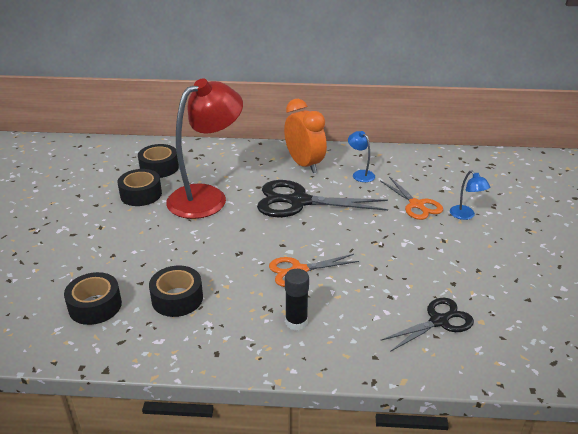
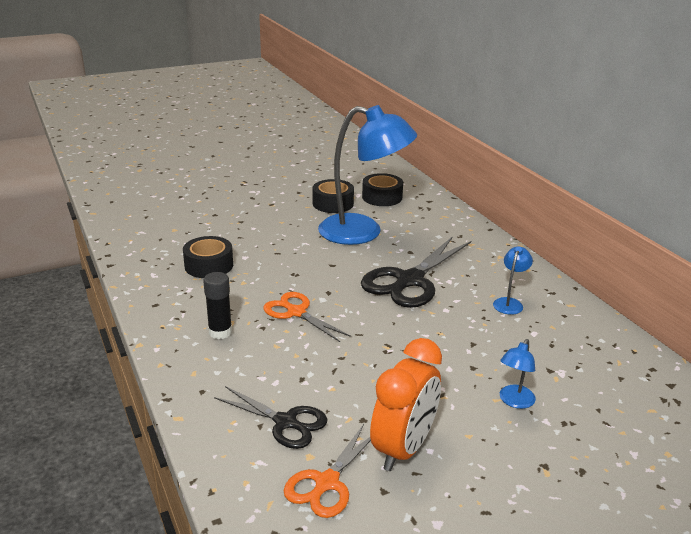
camera: 60 degrees right, 5 degrees down
(95, 306) = (175, 236): black tape -> none
(207, 196) = (363, 232): red lamp -> blue lamp
(299, 202) = (410, 280): black scissors -> black scissors turned 120 degrees counterclockwise
(304, 164) = (483, 264): orange clock -> orange clock (403, 449)
(416, 205) = (493, 357): orange scissors -> orange scissors (327, 482)

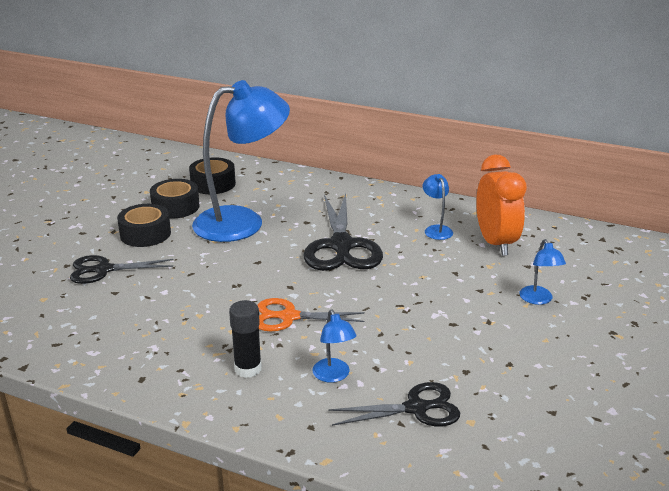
camera: 40 degrees left, 0 degrees up
(209, 265) = (140, 316): black tape -> black tape (145, 234)
(230, 227) = (104, 270): none -> black scissors
(265, 367) = (333, 376): none -> blue lamp
(327, 482) = (511, 432): orange scissors -> none
(403, 449) = (522, 374): orange clock -> orange clock (495, 243)

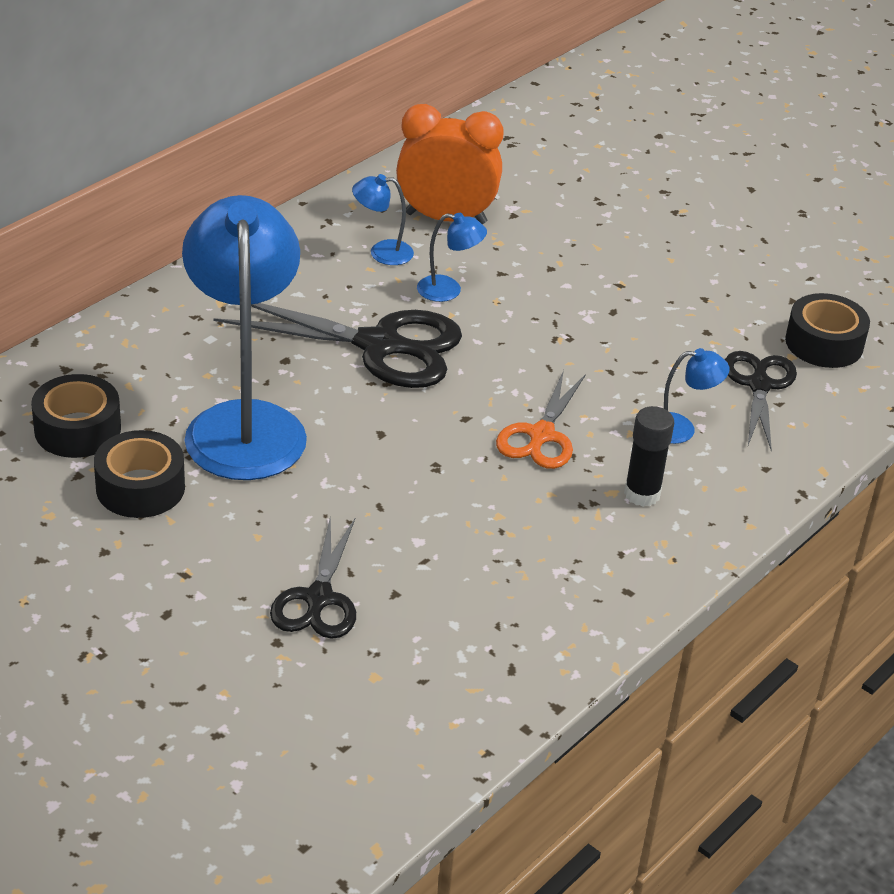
camera: 75 degrees left, 10 degrees up
(145, 234) = (221, 536): black tape -> black tape (824, 343)
(538, 300) = (592, 235): blue lamp -> blue lamp (448, 290)

